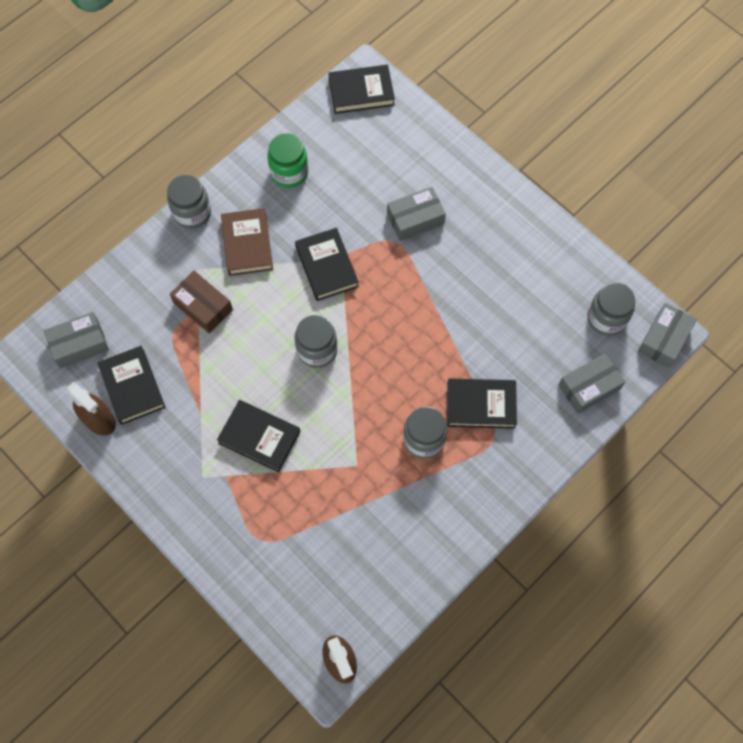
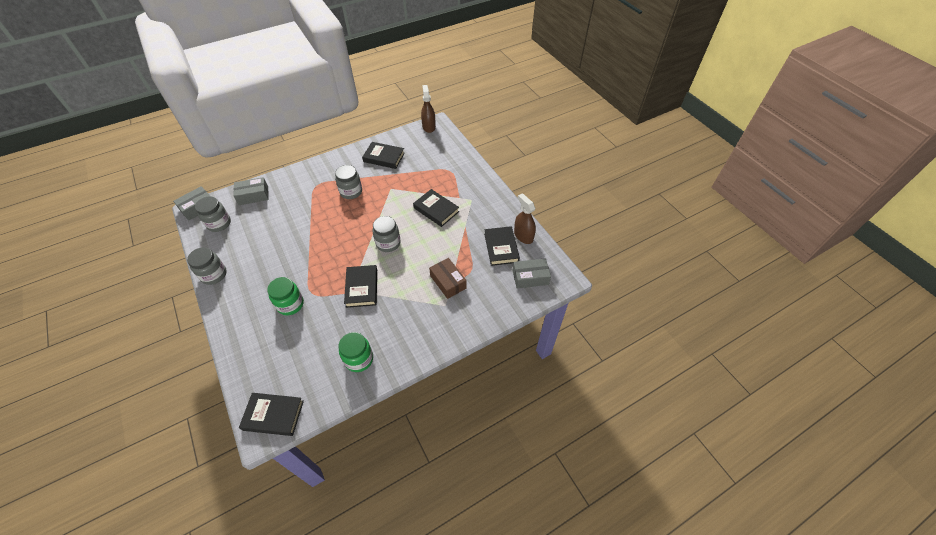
camera: 165 degrees left, 15 degrees down
(192, 213) = (438, 345): grey jar -> grey jar (214, 275)
(247, 244) = (407, 314): brown book -> none
(415, 219) = (290, 304): grey box -> green jar
(481, 405) = (313, 199): black book -> black book (384, 157)

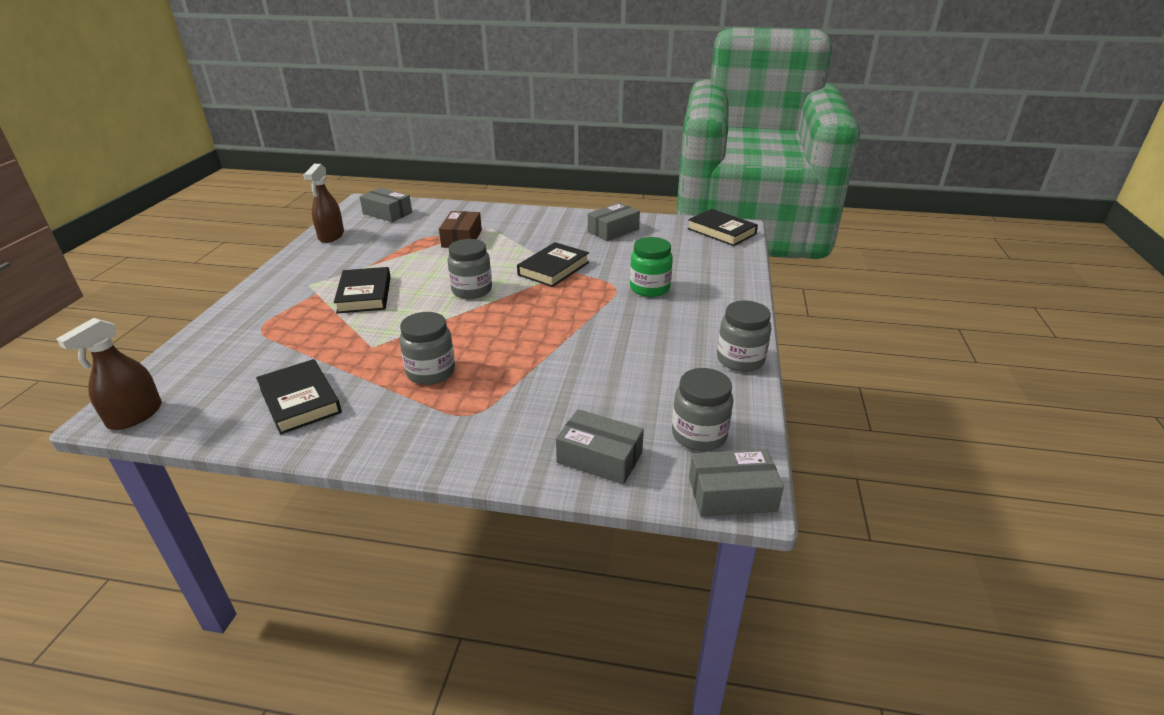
camera: 140 degrees left, 20 degrees down
(359, 359) = (613, 230): green jar -> grey box
(501, 248) = (369, 238): black book -> none

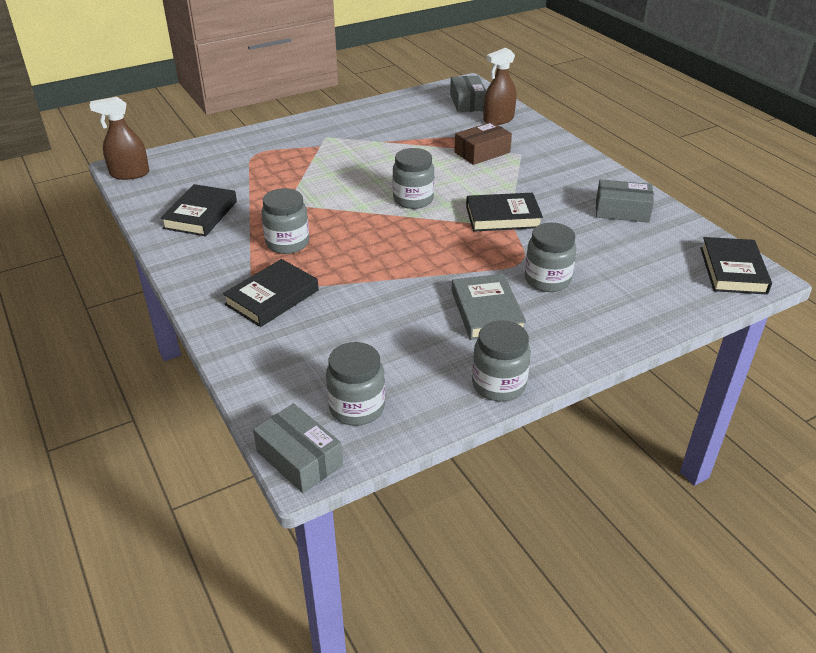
camera: 50 degrees right, 5 degrees up
(331, 236) = (399, 104): brown spray bottle -> brown spray bottle (498, 119)
(364, 294) = (344, 163): black book -> black book (272, 297)
(599, 458) = (274, 369): grey box -> none
(649, 288) = (547, 280): green jar -> grey jar
(653, 326) = (486, 311): none -> grey book

